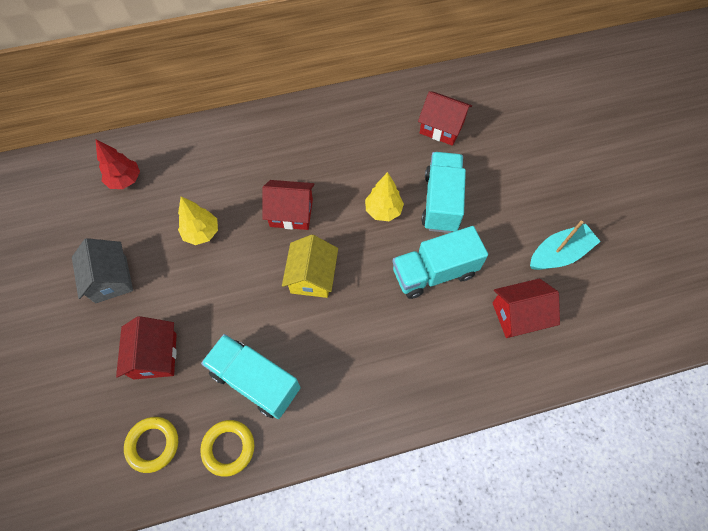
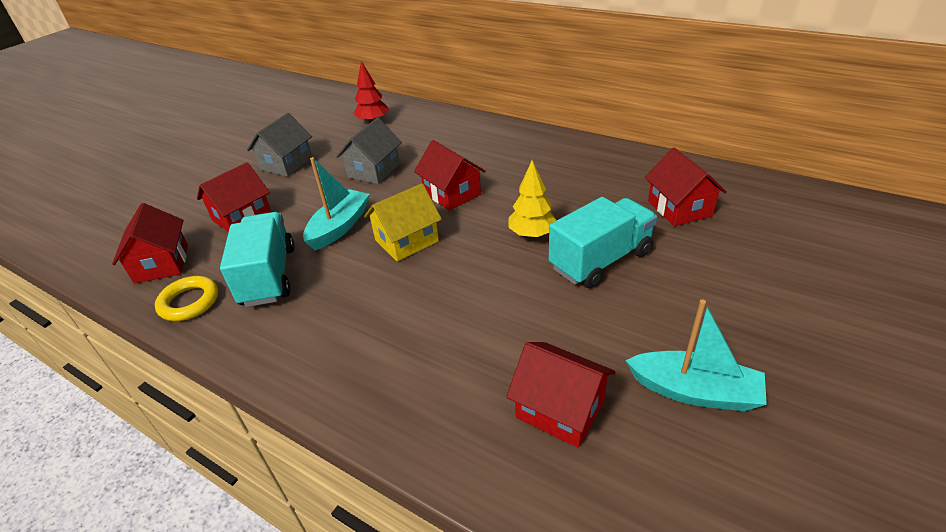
camera: 50 degrees right, 25 degrees down
(153, 444) = (162, 263): yellow ring -> red house
(201, 233) = (373, 170): yellow tree -> grey house
(248, 302) = (339, 227): none -> turquoise boat
(434, 272) = (516, 307): turquoise truck -> none

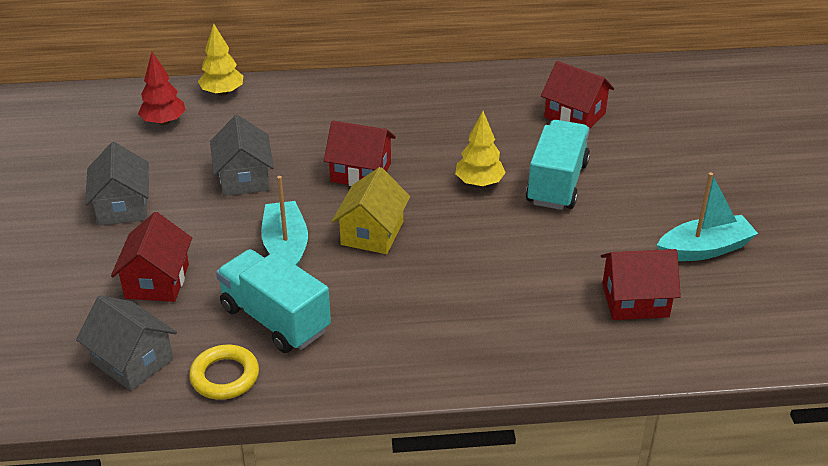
camera: 40 degrees left, 0 degrees up
(162, 263) = (132, 361): red house -> grey house
(428, 114) = (222, 92): none -> yellow tree

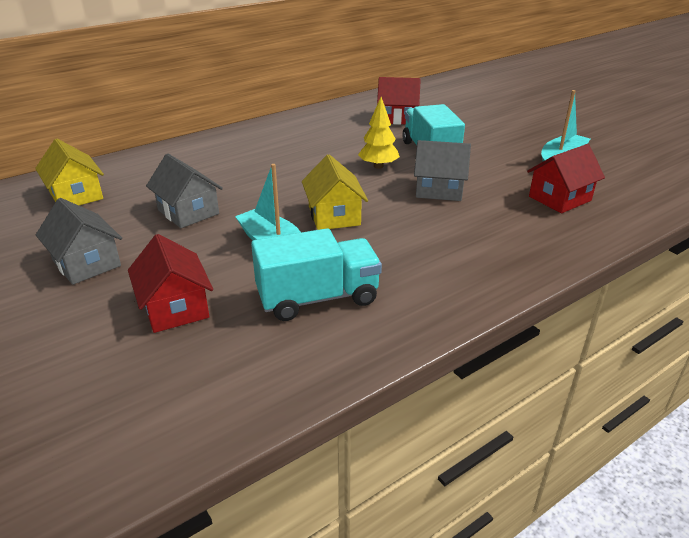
camera: 30 degrees left, 5 degrees down
(132, 361) = (210, 382): grey house -> grey house (439, 190)
(164, 122) = (76, 195): red tree -> yellow house
(222, 92) = (115, 165): yellow tree -> none
(225, 376) = (318, 359): yellow ring -> none
(275, 319) = (318, 298): turquoise truck -> turquoise truck turned 150 degrees clockwise
(361, 172) = (284, 183): red house -> none

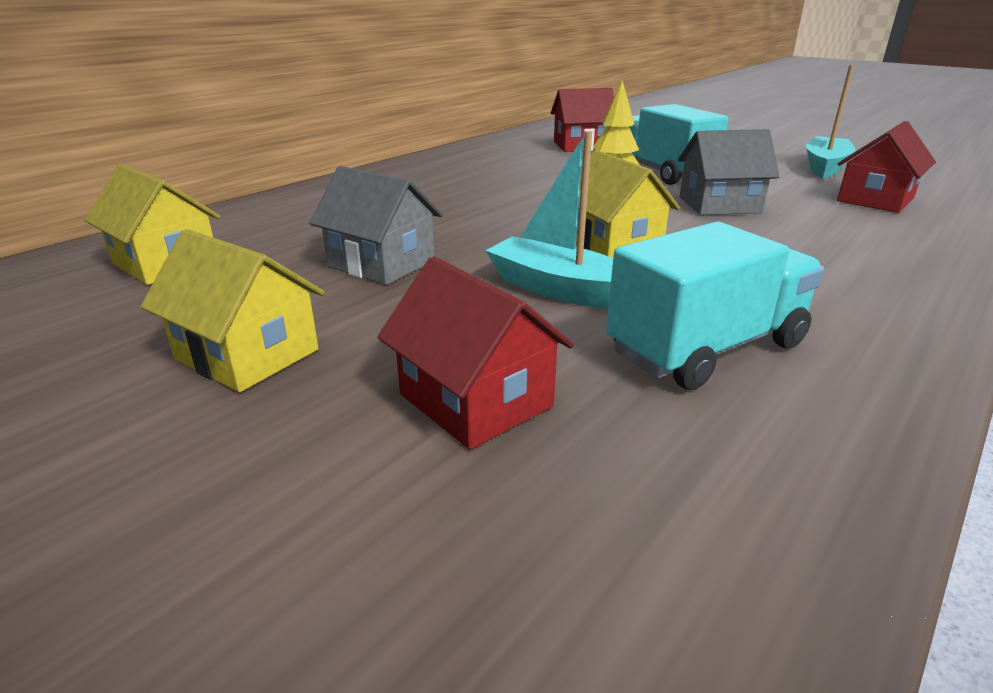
camera: 15 degrees left, 5 degrees down
(87, 263) = (247, 354): grey house -> yellow house

